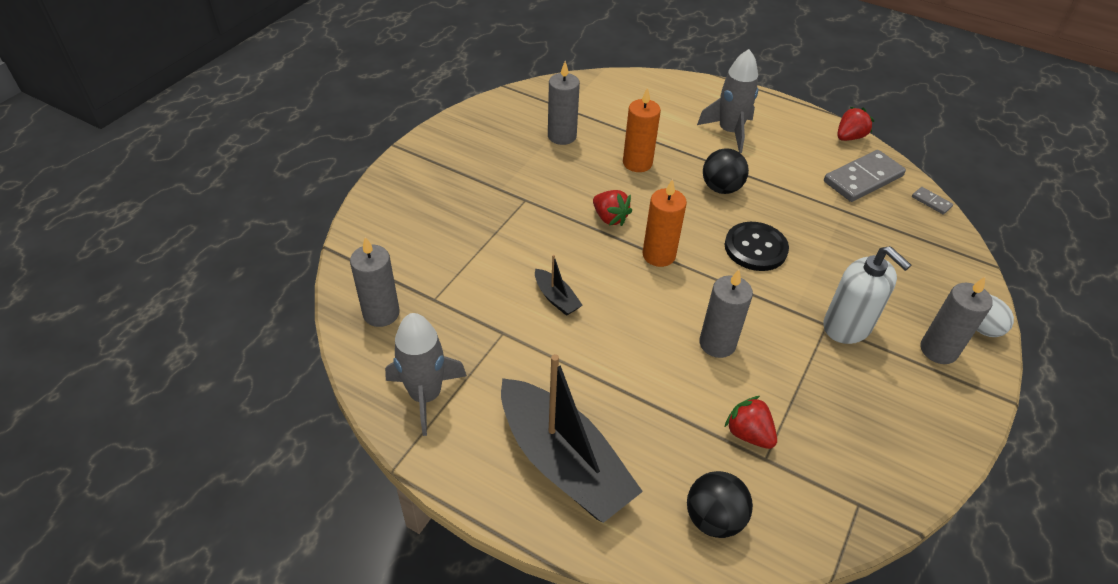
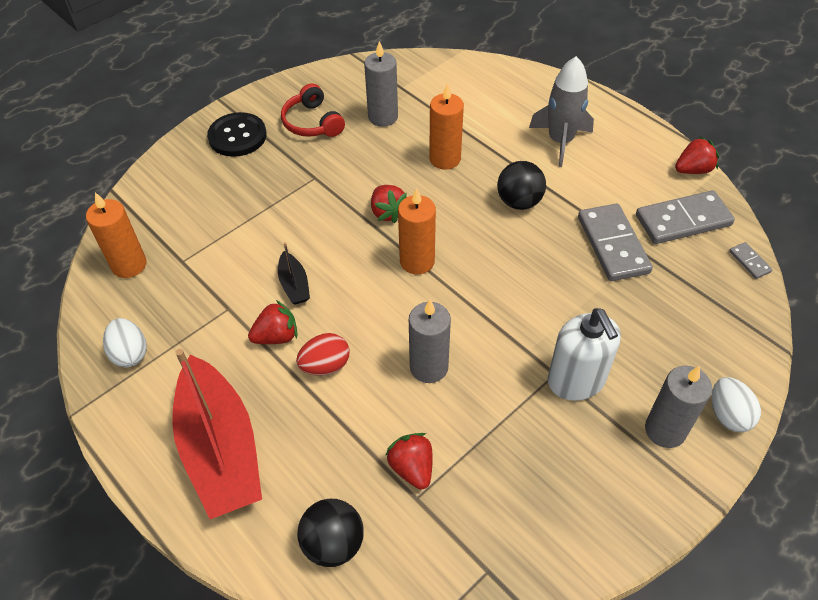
camera: 20 degrees right, 5 degrees up
(381, 313) = (129, 265): grey candle -> orange candle
(426, 395) = (130, 353): grey rocket -> white egg
(498, 151) = (312, 122): none -> red headphones
(563, 348) = (276, 336): none -> red strawberry
(564, 462) = (221, 449): black boat -> red boat
(623, 363) = (325, 366): none -> red egg
(755, 248) = (522, 274): black button -> black button (237, 136)
(817, 209) = (612, 245): none -> grey domino

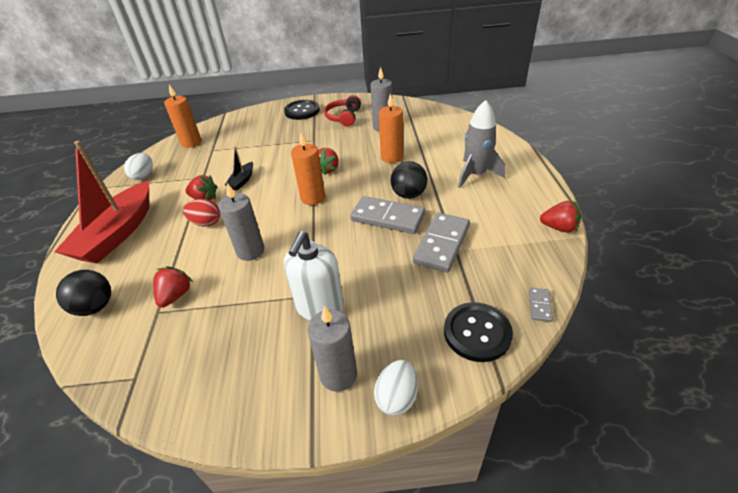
camera: 40 degrees right, 10 degrees down
(683, 220) = (513, 254): grey domino -> grey domino (388, 217)
(729, 318) = (477, 333): none -> black button

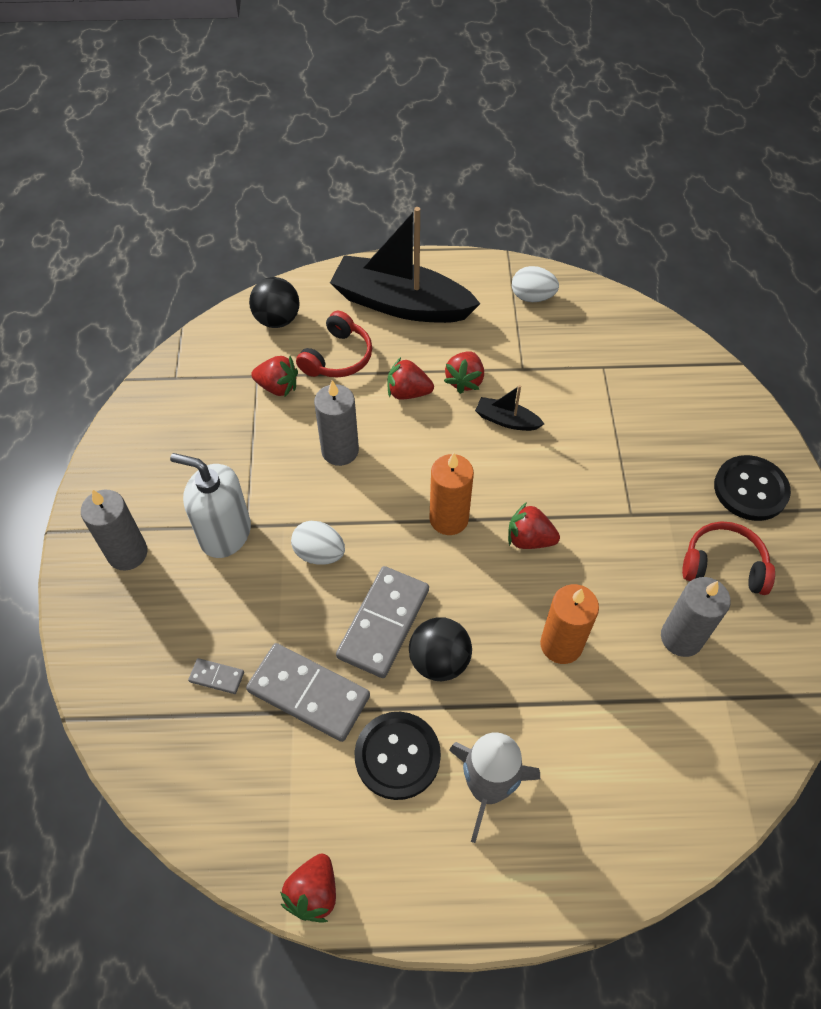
camera: 90 degrees right, 15 degrees up
(118, 233) = (401, 304): red boat -> black boat
(157, 262) = (338, 357): none -> red headphones
(191, 142) = (629, 334): orange candle -> none
(206, 223) = (408, 392): red egg -> red strawberry
(397, 397) = (85, 608): white egg -> white egg (319, 553)
(477, 333) = (142, 707): black button -> black button (397, 756)
(539, 305) = (163, 801): grey domino -> grey domino (217, 677)

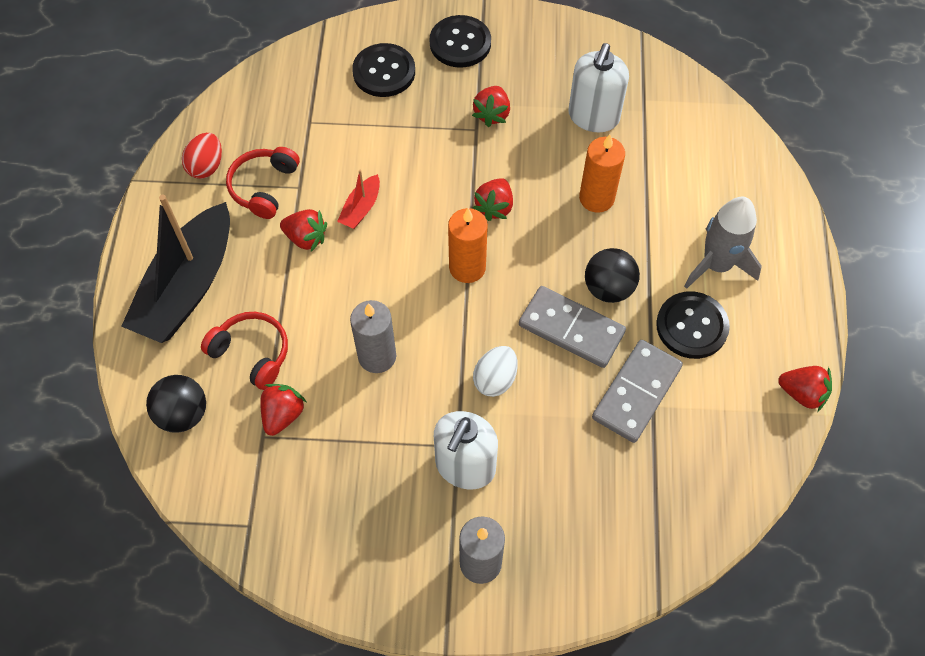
camera: 85 degrees left, 5 degrees up
(217, 677) = (619, 471): grey domino -> none
(408, 392) = (312, 290): red strawberry -> red strawberry (492, 114)
(506, 420) = (361, 208): black boat -> red boat
(532, 297) = (206, 166): white egg -> red egg
(681, 637) = (593, 117): grey candle -> white soap dispenser
(686, 422) = (384, 72): none -> black button
(723, 565) = (531, 76): red headphones -> red headphones (264, 187)

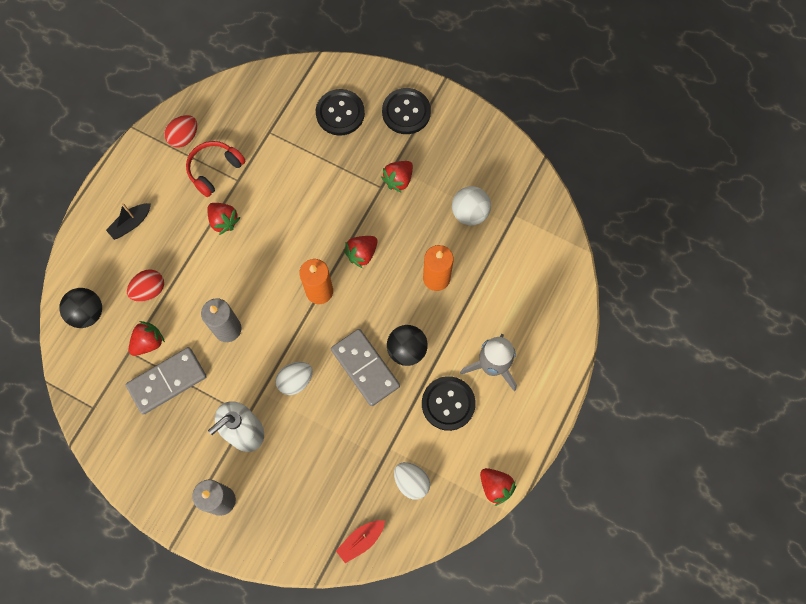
camera: 25 degrees right, 10 degrees up
(188, 287) = (131, 224): black boat -> black boat, size x0.43
(252, 353) = (149, 290): red headphones -> red egg
(361, 208) = (271, 215): red boat -> red boat (361, 540)
(593, 117) = (470, 213): white soap dispenser -> white ball
(636, 392) = (383, 433): grey domino -> grey domino (167, 381)
(702, 432) = (411, 482): none -> white egg

